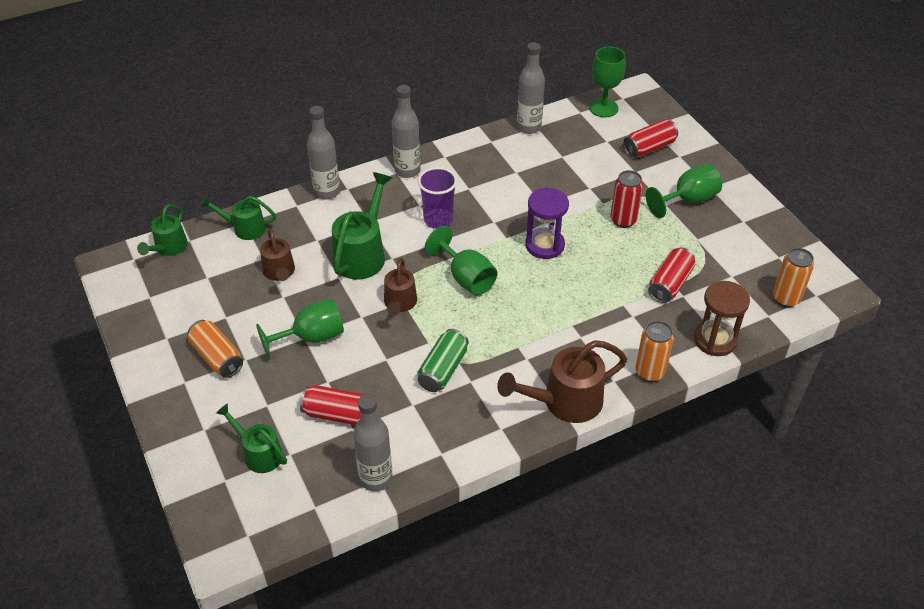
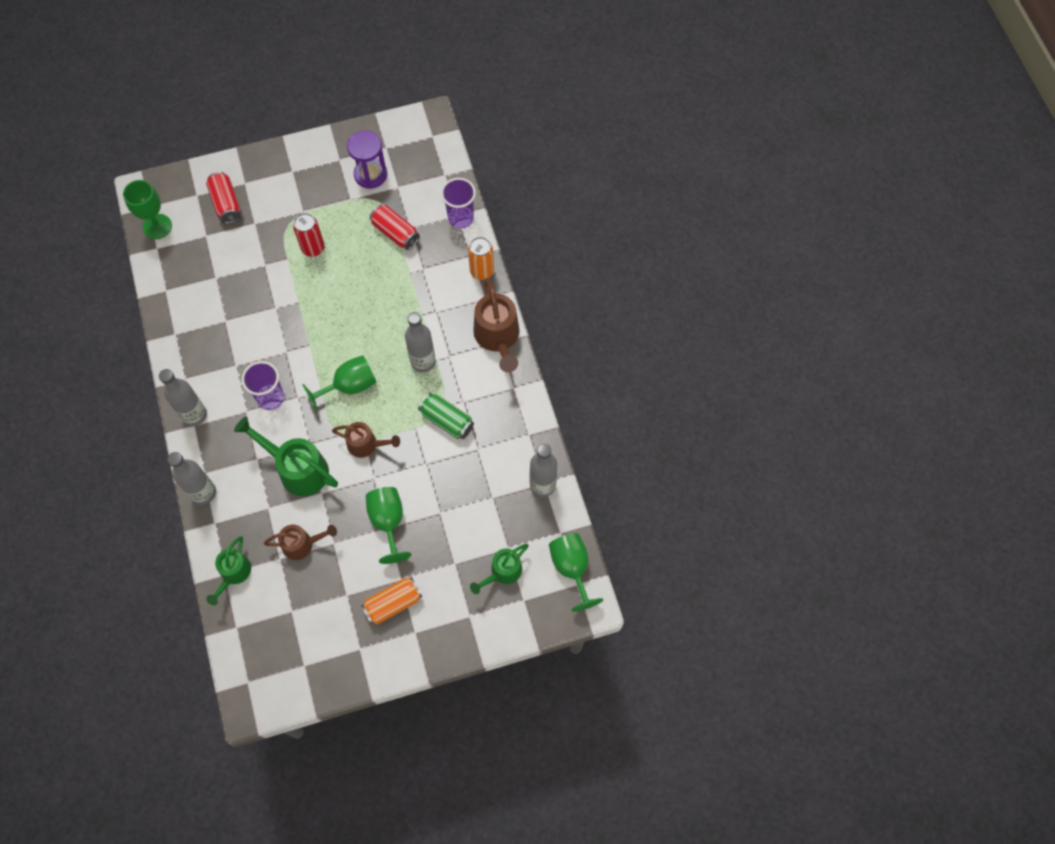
camera: 80 degrees left, 20 degrees up
(168, 248) = (242, 648): green watering can -> none
(337, 414) = (475, 507): red can -> none
(529, 127) = (164, 297): grey bottle -> grey bottle (423, 362)
(544, 245) = (326, 316): purple hourglass -> purple hourglass (370, 174)
(688, 200) = (302, 192): green goblet -> green goblet (572, 568)
(715, 340) = (460, 218): brown hourglass -> purple cup
(786, 299) = (431, 157): orange can -> none

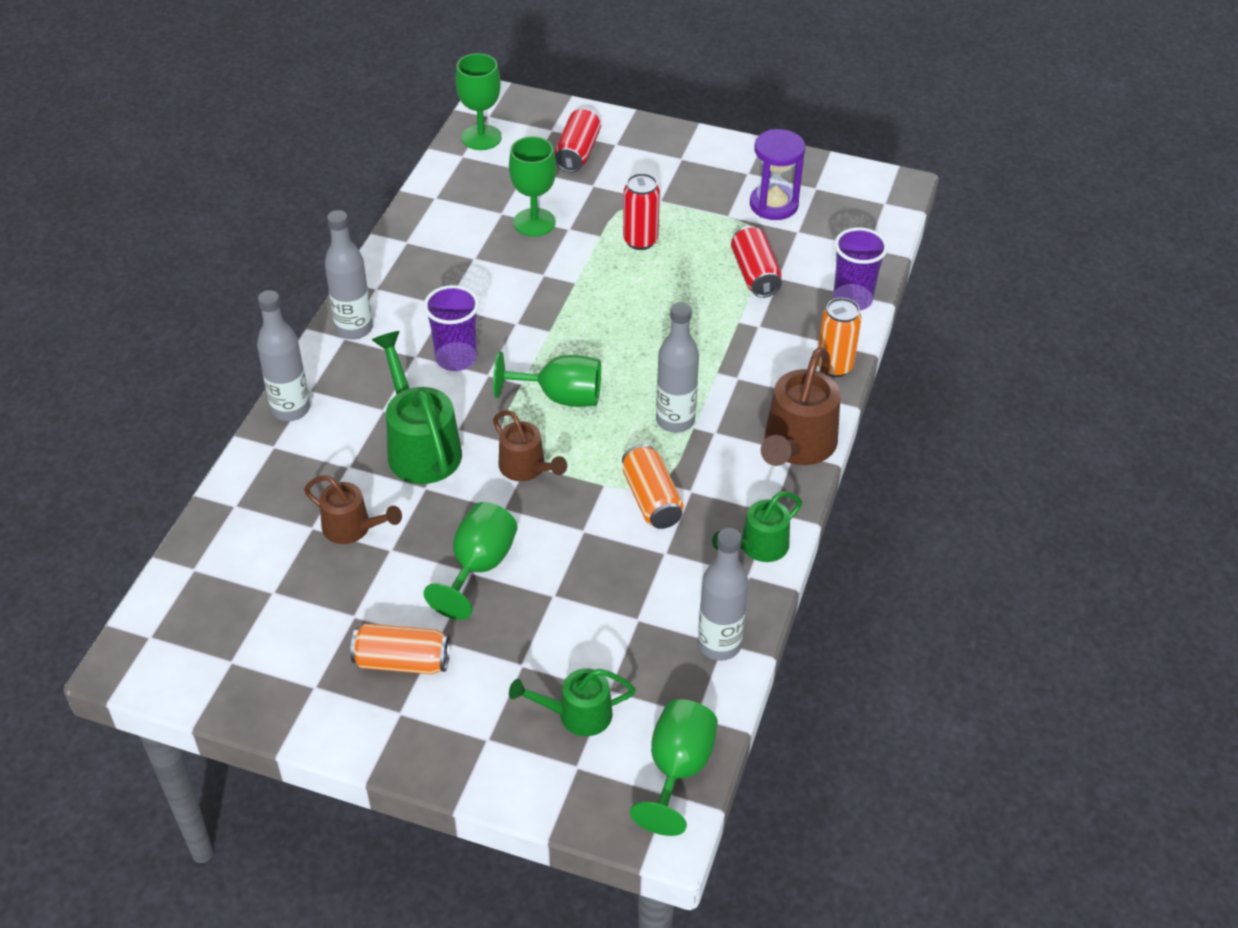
camera: 35 degrees right, 20 degrees down
(233, 574) = (244, 511): green watering can -> green watering can (758, 547)
(240, 272) = (534, 222): none -> green goblet
(447, 420) = (651, 499): green can -> orange can

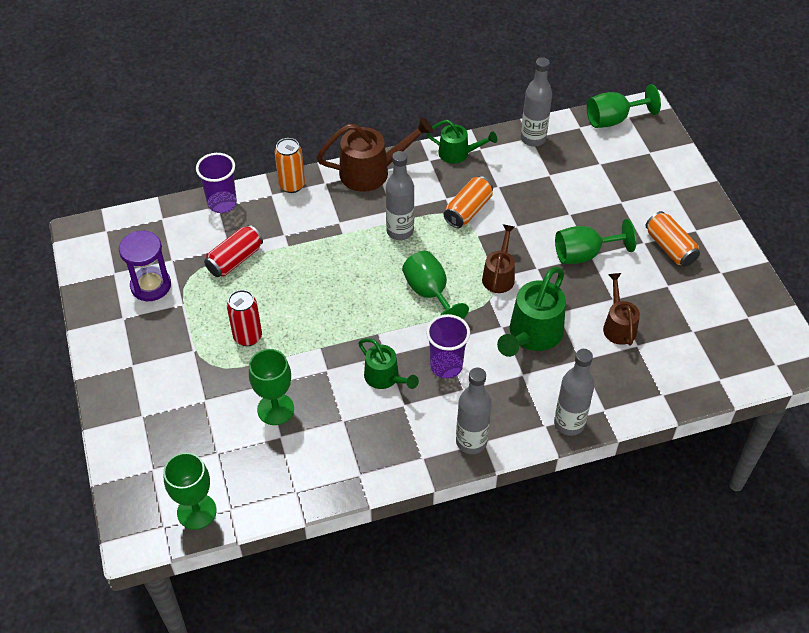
camera: 125 degrees left, 5 degrees up
(576, 715) = (625, 167): green watering can -> green watering can (385, 378)
(577, 153) = (171, 433): red can -> none

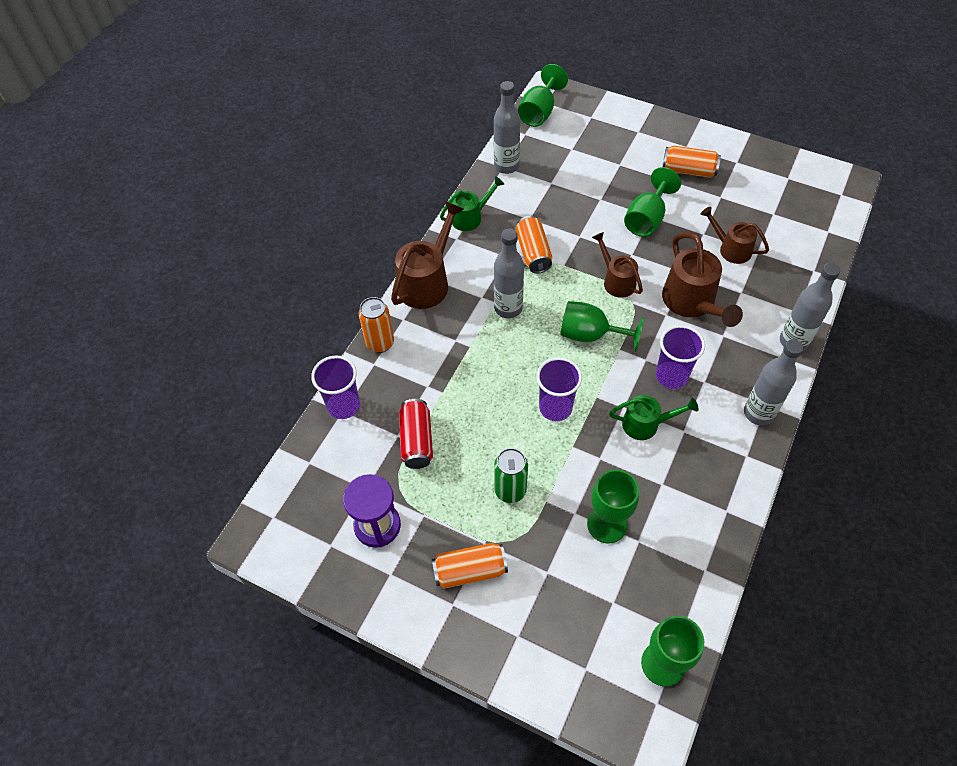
camera: 45 degrees left, 5 degrees up
(165, 357) = (470, 571): none -> orange can
(247, 337) = (510, 490): red can -> green can
(342, 316) = (555, 408): none -> purple cup
(532, 336) = (692, 303): green watering can -> brown watering can

